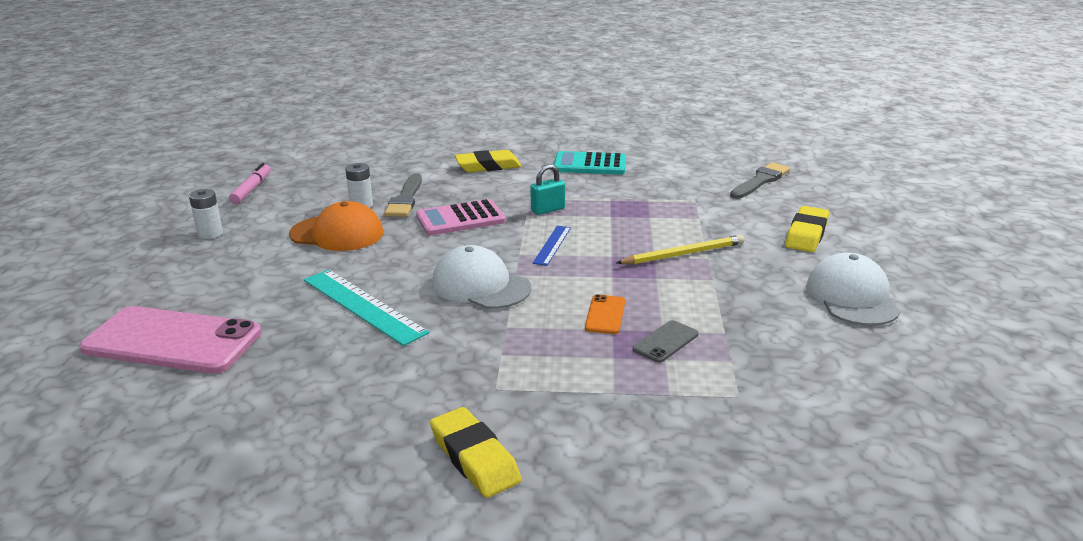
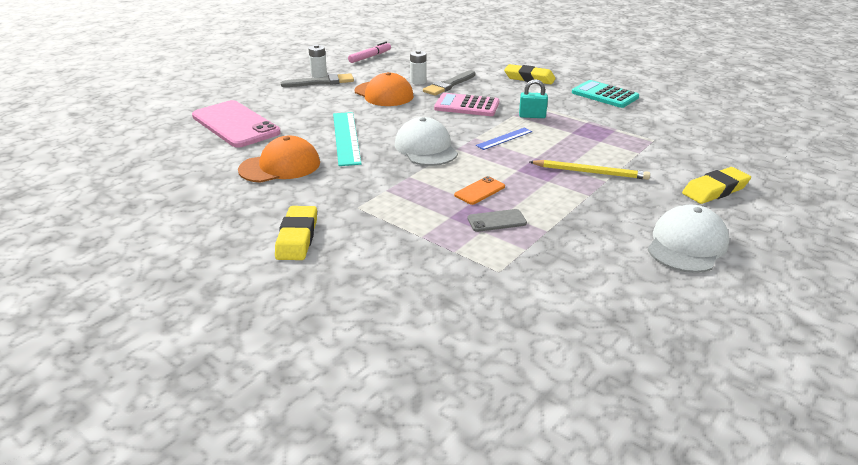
camera: 35 degrees right, 5 degrees up
(323, 375) = (280, 166): none -> orange cap
(760, 181) = (732, 142): grey brush -> grey brush (322, 82)

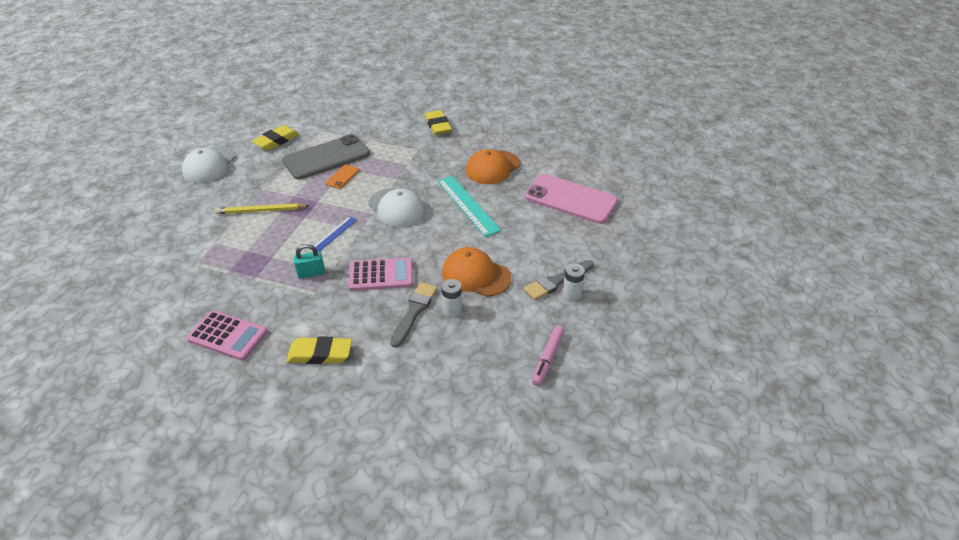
camera: 160 degrees right, 10 degrees up
(496, 221) = (326, 157): grey phone -> grey phone, size x2.31
(604, 95) = (227, 335): turquoise calculator -> pink calculator
(715, 190) = (168, 213): yellow eraser -> yellow eraser (276, 141)

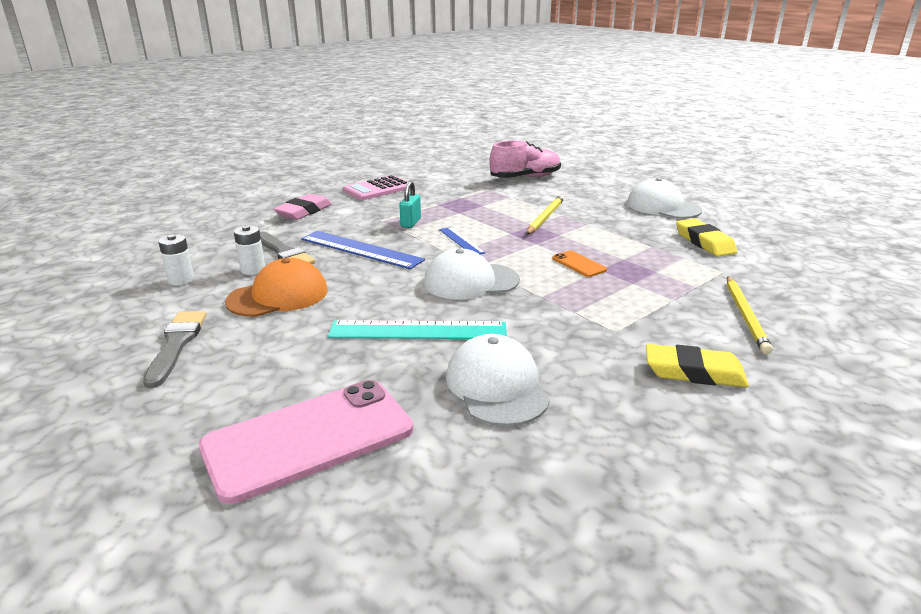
camera: 120 degrees right, 15 degrees down
(150, 251) = (525, 178): none -> pink shoe
(320, 354) = (304, 211): yellow eraser -> pink eraser
(326, 157) = (637, 263): grey phone -> none
(373, 119) = (745, 316): none -> yellow pencil
(381, 275) = (361, 249): pink calculator -> blue ruler
(493, 167) = (496, 386): orange cap -> white cap
(547, 358) = (103, 297): pink marker -> none
(571, 294) = (139, 346): white battery -> white battery (181, 280)

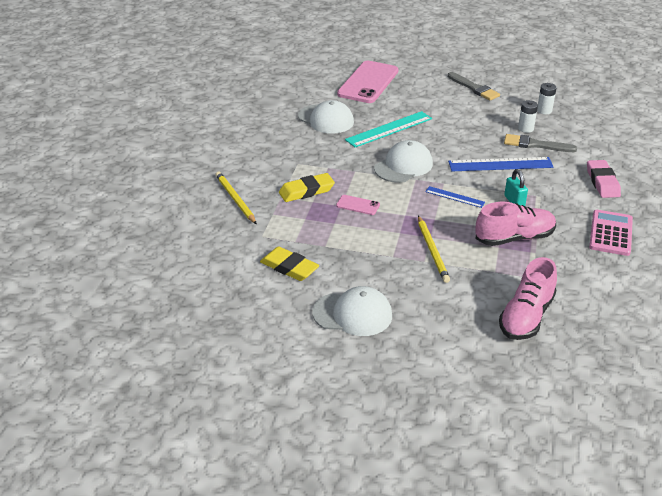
camera: 145 degrees right, 10 degrees up
(278, 296) = (481, 121): orange cap -> none
(459, 206) = (514, 238): none -> pink shoe
(579, 264) = (358, 205): orange phone -> pink phone
(694, 372) = (248, 154): yellow eraser -> yellow eraser (306, 191)

